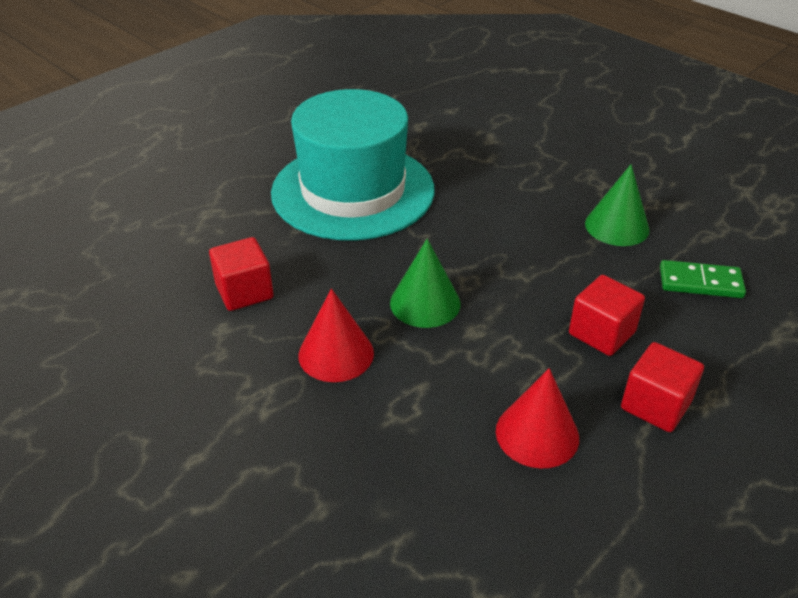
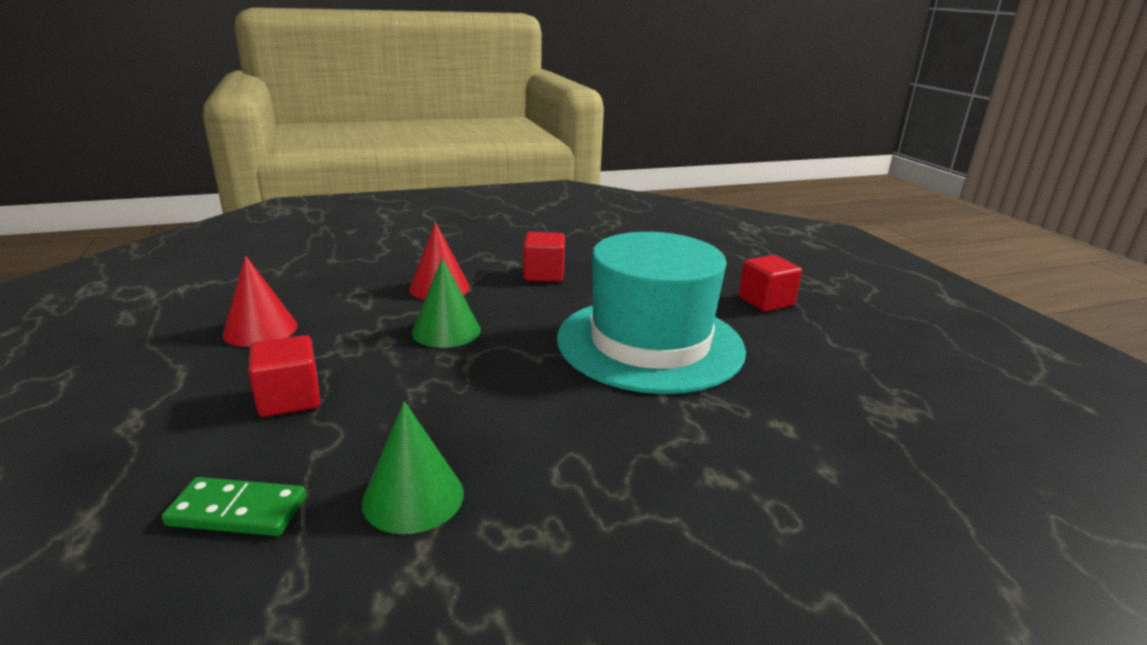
camera: 115 degrees right, 15 degrees down
(655, 405) = (186, 388): red cube -> red cube (766, 301)
(700, 282) = (238, 511): green domino -> green domino turned 60 degrees clockwise

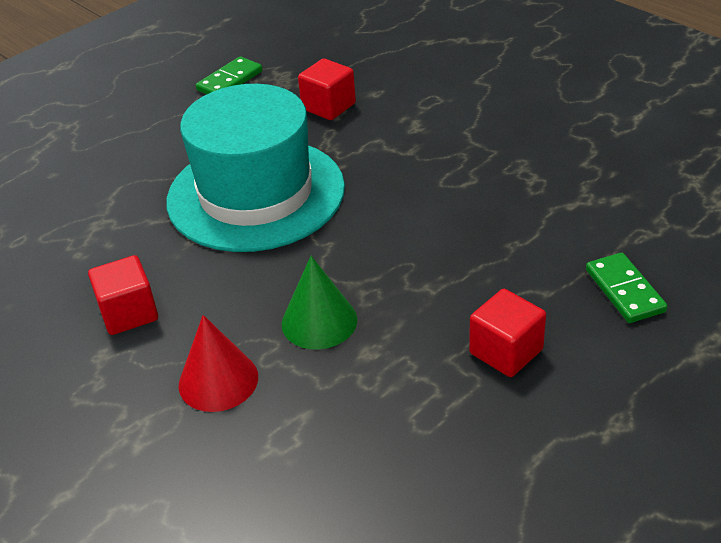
camera: 110 degrees left, 15 degrees up
(260, 330) = (420, 465): red cone -> none
(413, 497) = (541, 227): green cone -> none
(766, 301) = (121, 153): red cube -> red cube (328, 106)
(896, 375) = (230, 81): none -> green domino

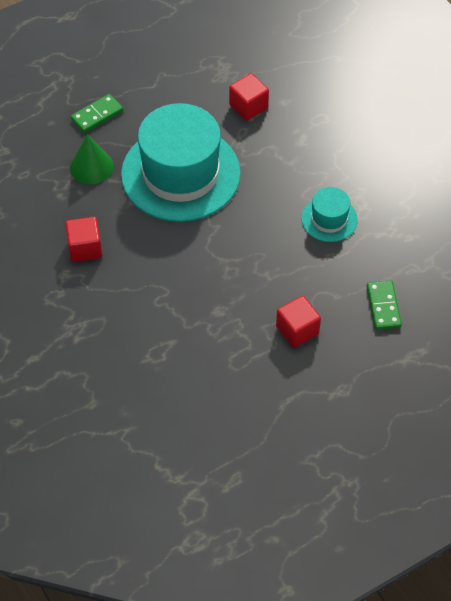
camera: 10 degrees right, 15 degrees up
(218, 380) = (128, 308): red cone -> none
(230, 81) = (185, 63): green domino -> green domino (97, 115)
(319, 321) = (196, 282): green cone -> green cone (91, 166)
(491, 202) = (329, 219): none -> turquoise hat

